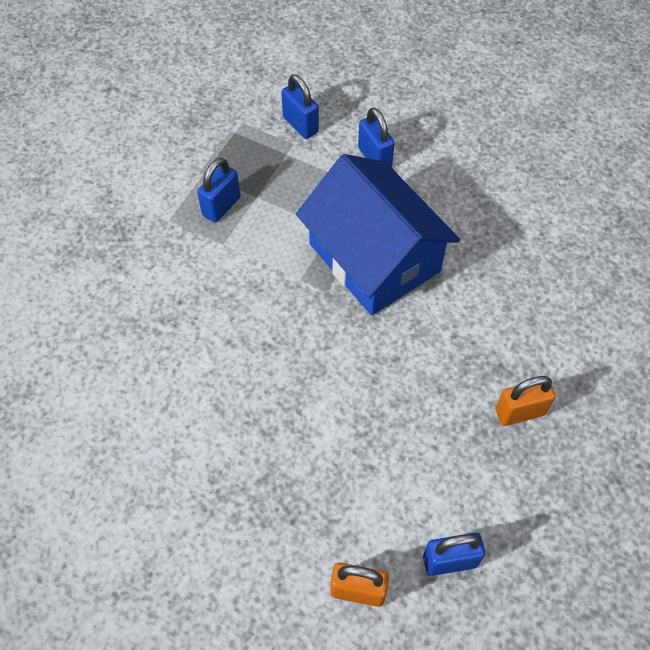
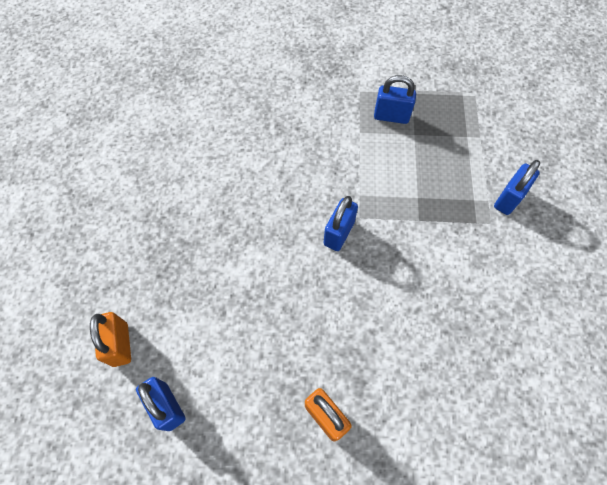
camera: 65 degrees right, 5 degrees up
(300, 125) = (501, 133): blue padlock -> blue padlock (339, 233)
(374, 258) = (410, 239): blue house -> none

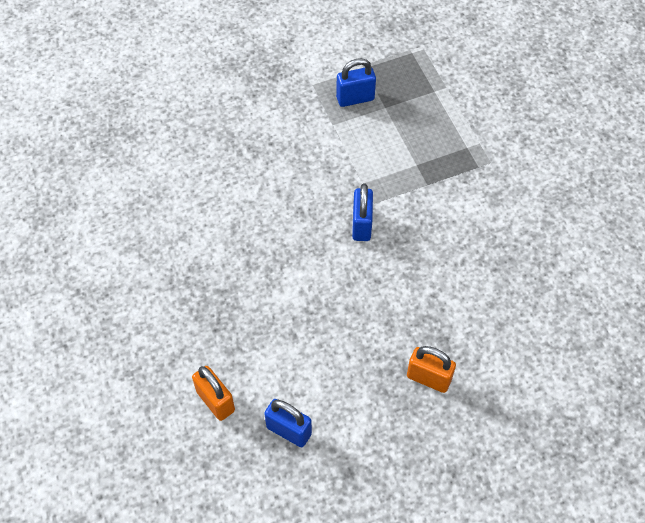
camera: 25 degrees left, 5 degrees down
(508, 199) = (496, 135): blue padlock -> none

